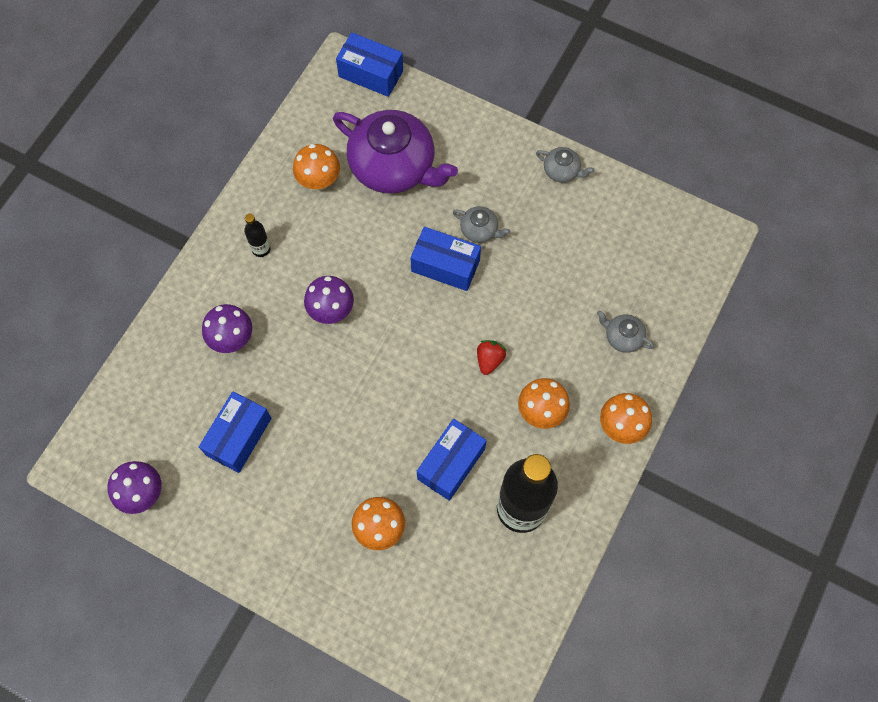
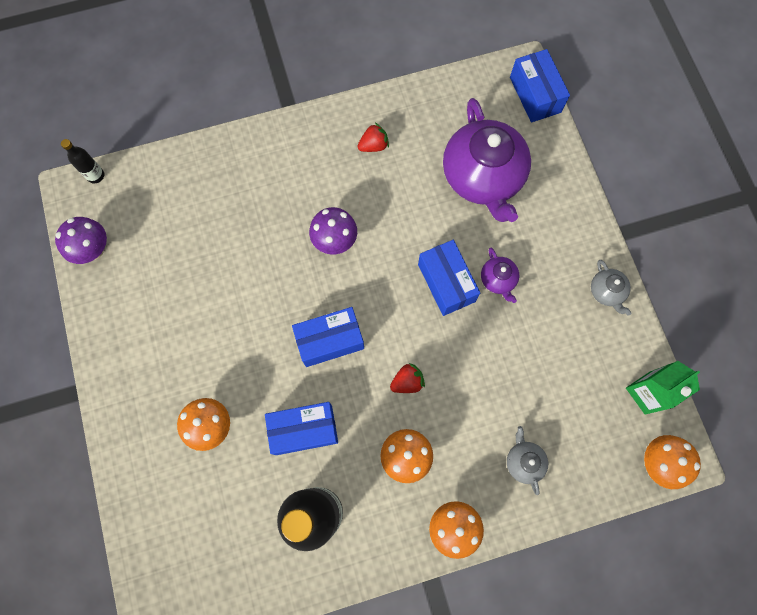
camera: 45 degrees right, 5 degrees up
(232, 339) = (251, 199): purple mushroom -> none
(239, 436) = (188, 270): blue box -> blue box (330, 340)
(261, 249) = (332, 154): black bottle -> black bottle (96, 175)
(287, 215) = (373, 145): none -> red strawberry
(319, 181) = (420, 141): orange mushroom -> orange mushroom (658, 462)
(480, 230) = (498, 280): grey teapot -> purple teapot
(655, 215) = (647, 393): none -> green carton

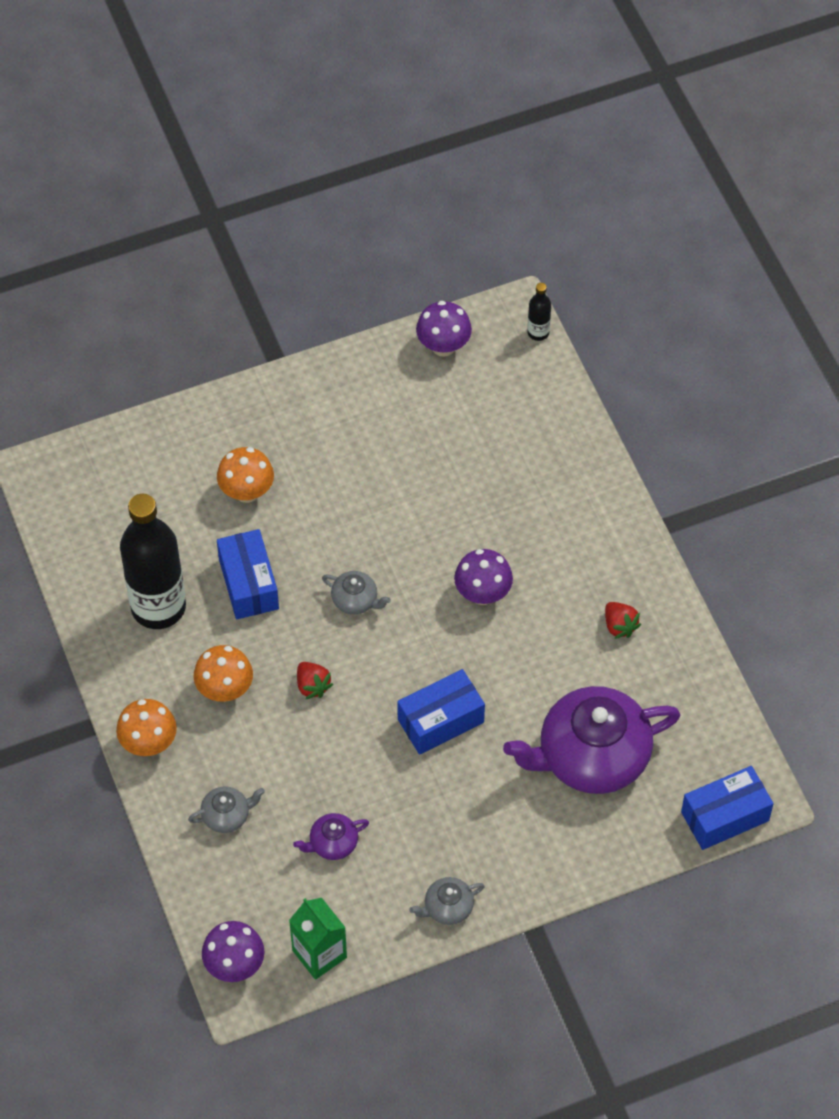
camera: 85 degrees right, 15 degrees down
(330, 340) = (355, 600): blue box -> grey teapot
(498, 280) = (451, 779): purple teapot -> purple teapot (332, 843)
(658, 462) = (234, 965): orange mushroom -> purple mushroom

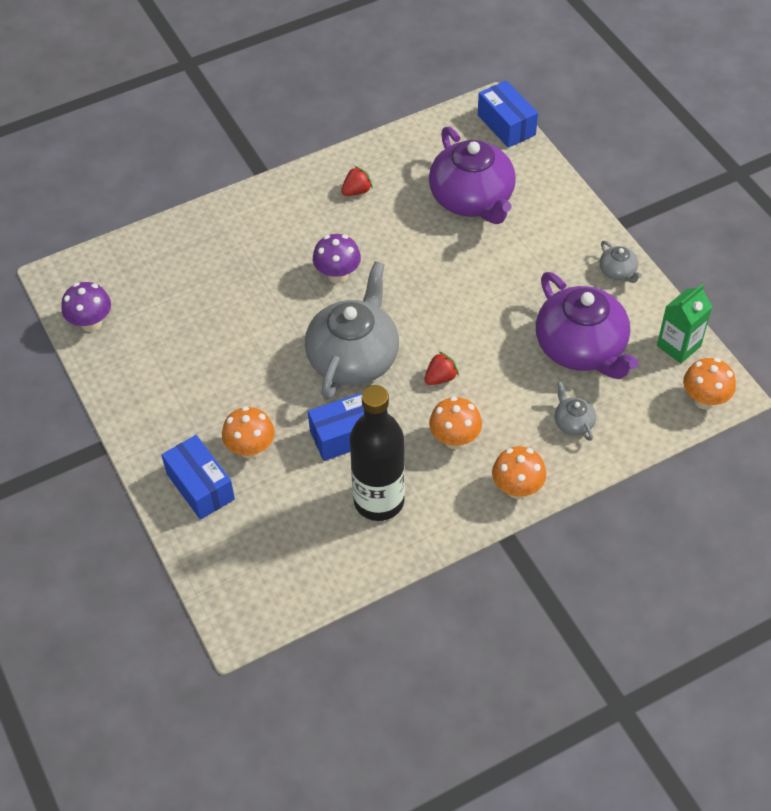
camera: 95 degrees left, 5 degrees down
(234, 965) = (704, 400): purple mushroom -> orange mushroom
(332, 843) = (581, 348): purple teapot -> purple teapot, size x2.34
(355, 600) = (354, 357): grey teapot -> grey teapot, size x2.34
(441, 721) = (458, 290): blue box -> blue box (200, 486)
(538, 332) = (78, 261): black bottle -> none

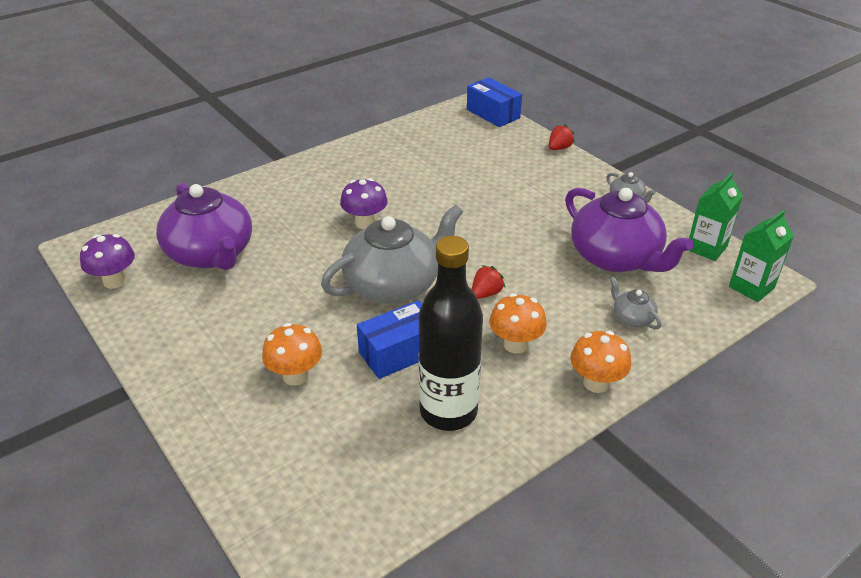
camera: 10 degrees left, 15 degrees down
(200, 486) = (241, 419): blue box -> none
(354, 357) = (393, 285): grey teapot -> grey teapot turned 45 degrees clockwise
(356, 191) = (371, 164): red strawberry -> red strawberry (559, 148)
(472, 199) = (478, 161): purple teapot -> purple teapot (211, 254)
(704, 400) = (751, 287): orange mushroom -> green carton

